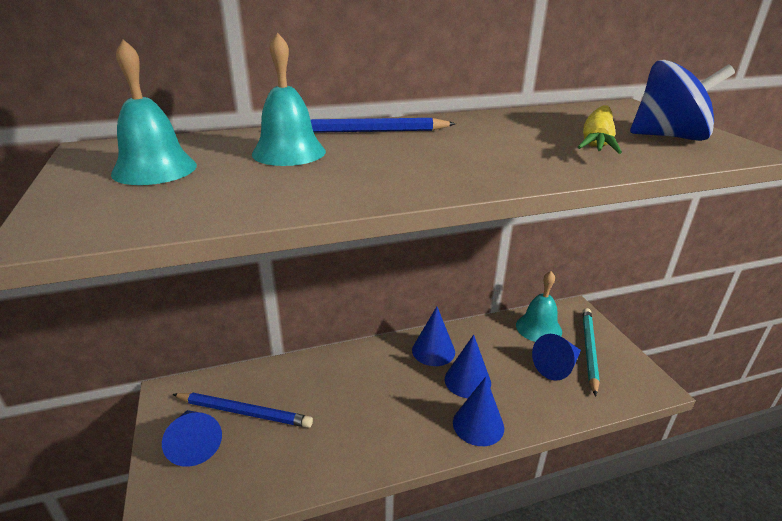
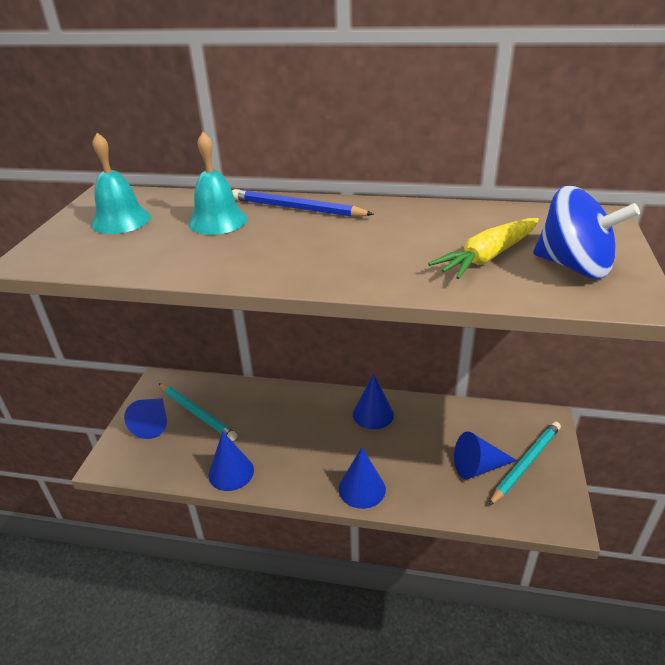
camera: 30 degrees right, 5 degrees up
(244, 412) = (197, 413): blue pencil -> turquoise pencil
(467, 381) = (382, 450): blue cone -> blue cone (231, 472)
(538, 328) = (491, 425): turquoise bell -> none

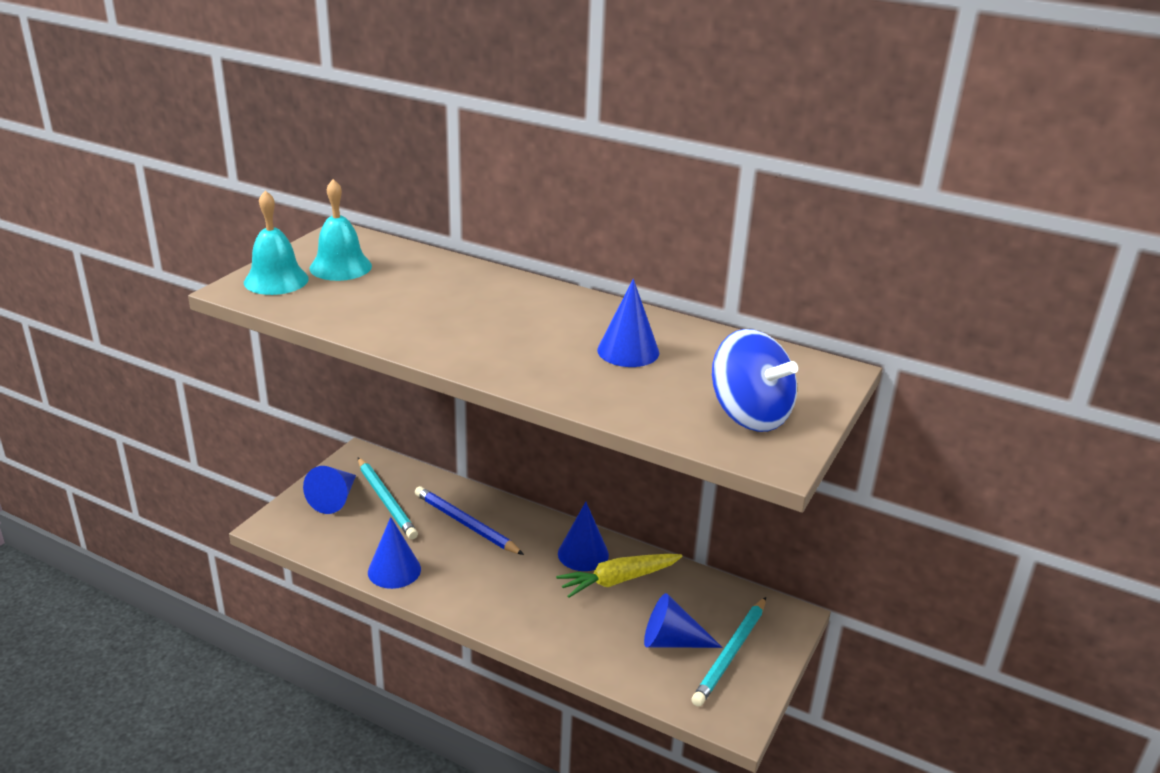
camera: 15 degrees right, 5 degrees down
(217, 221) = (433, 288): turquoise bell -> turquoise bell (276, 280)
(297, 208) = (520, 292): blue pencil -> blue pencil (466, 524)
(362, 488) = (526, 625): blue cone -> blue cone (628, 351)
(487, 257) = (671, 386): yellow carrot -> yellow carrot (618, 580)
(525, 463) = (730, 653): turquoise pencil -> turquoise pencil turned 150 degrees clockwise

